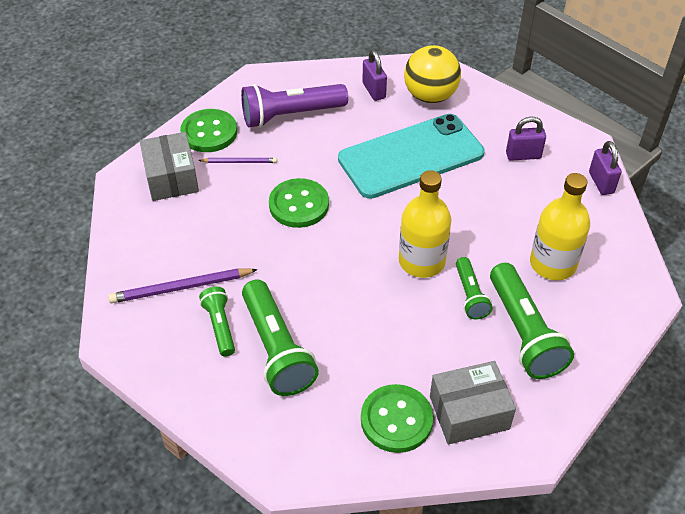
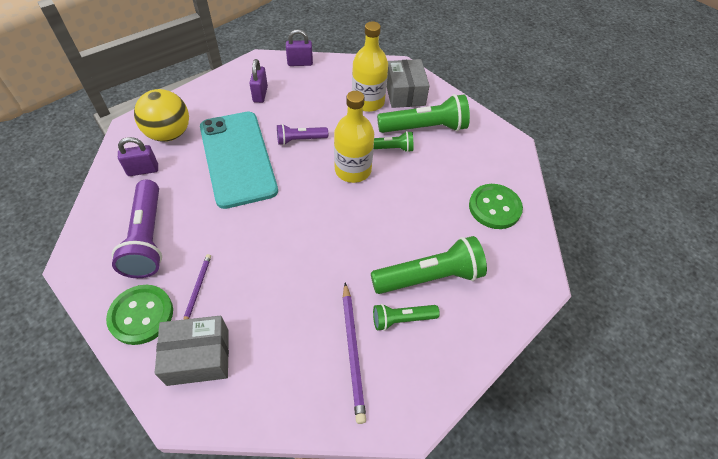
camera: 85 degrees left, 5 degrees up
(299, 205) = (271, 244): green button -> none
(457, 205) = (300, 140): none -> purple flashlight
(469, 413) = (488, 167): grey box -> grey box (405, 93)

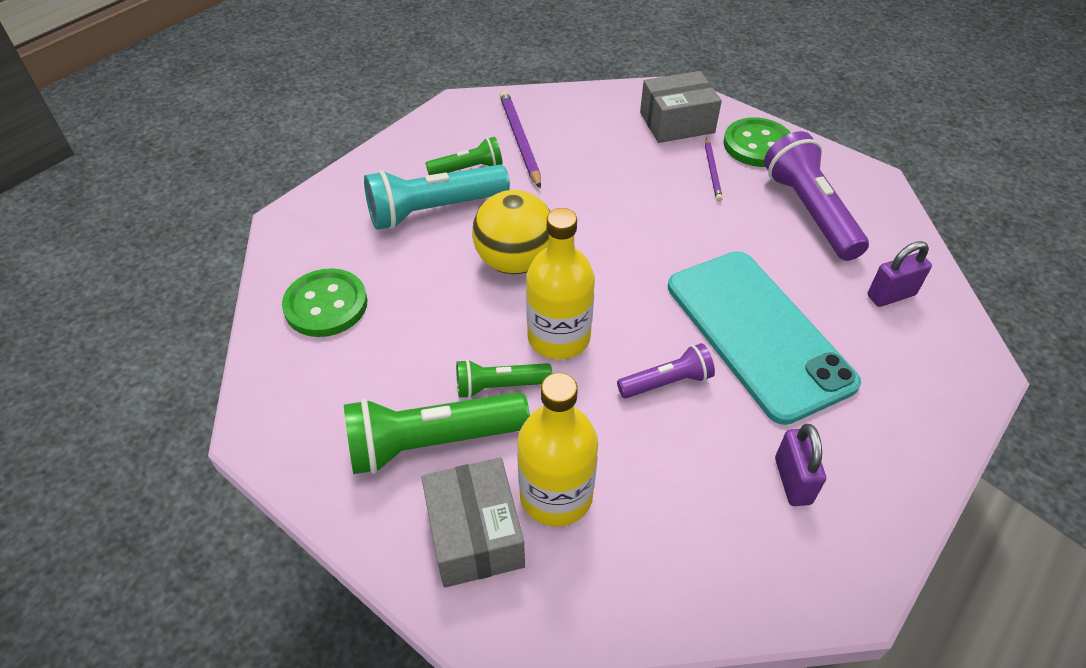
camera: 175 degrees right, 5 degrees down
(169, 134) = (902, 362): yellow ball -> yellow ball (515, 261)
(300, 63) = (748, 600): purple padlock -> none
(429, 277) = (434, 210): green flashlight -> turquoise flashlight

